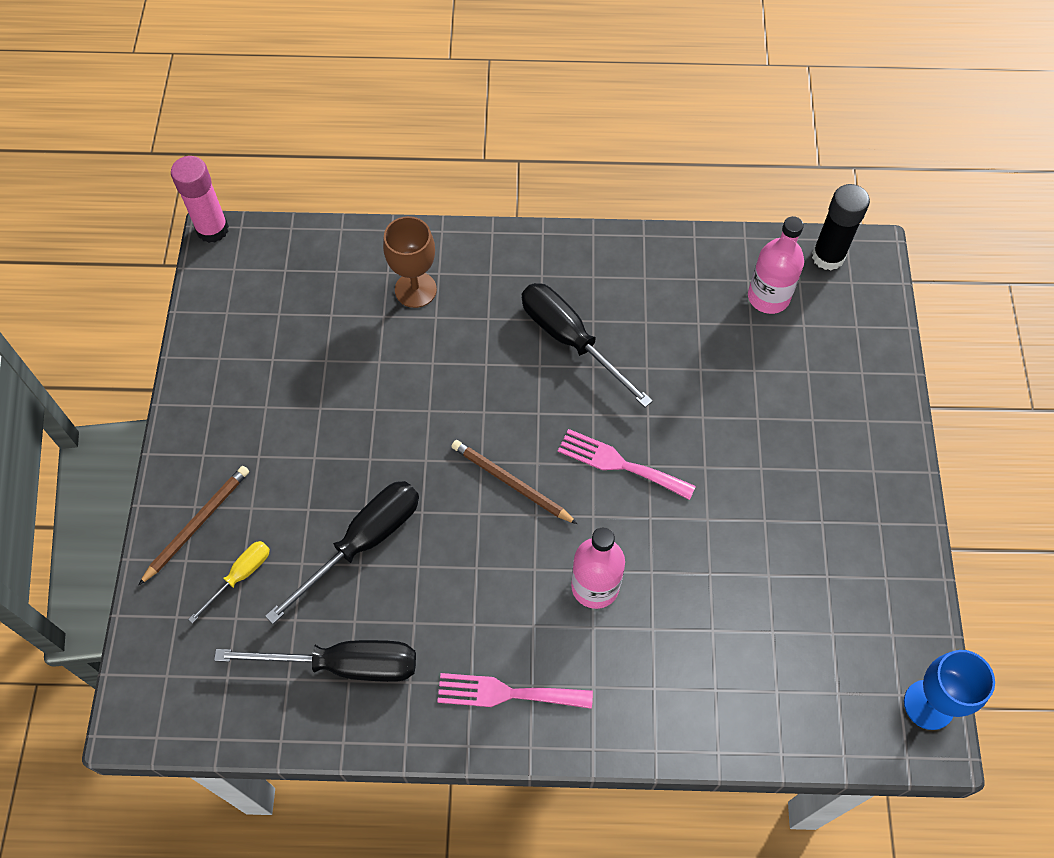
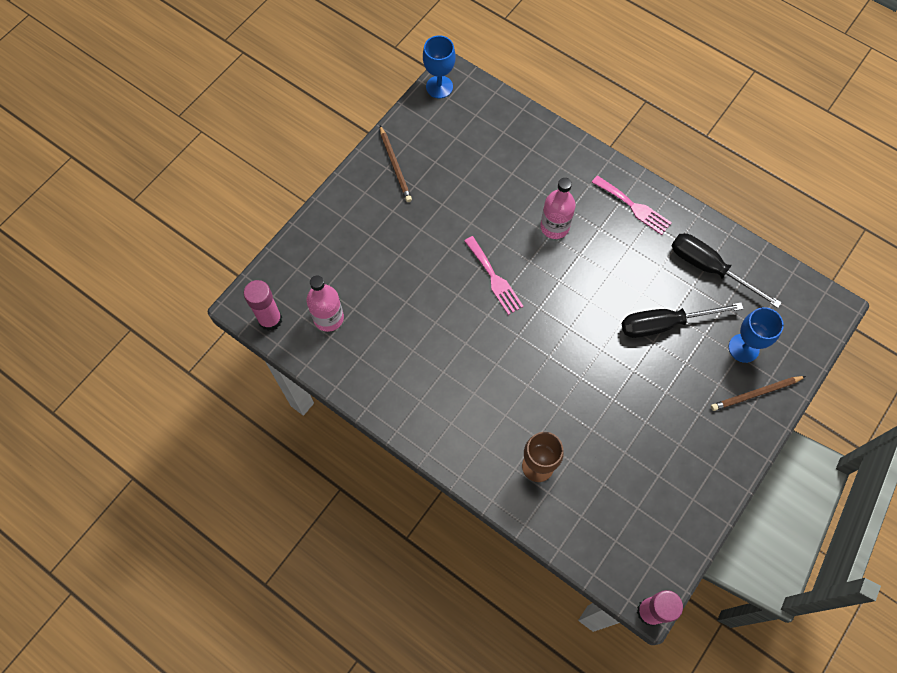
camera: 145 degrees left, 5 degrees up
(240, 576) = (743, 348): yellow screwdriver -> blue goblet
(511, 483) = (561, 305): brown pencil -> brown pencil (395, 165)
(570, 340) = (466, 367): black screwdriver -> none
(828, 257) = (270, 320): black glue stick -> pink glue stick

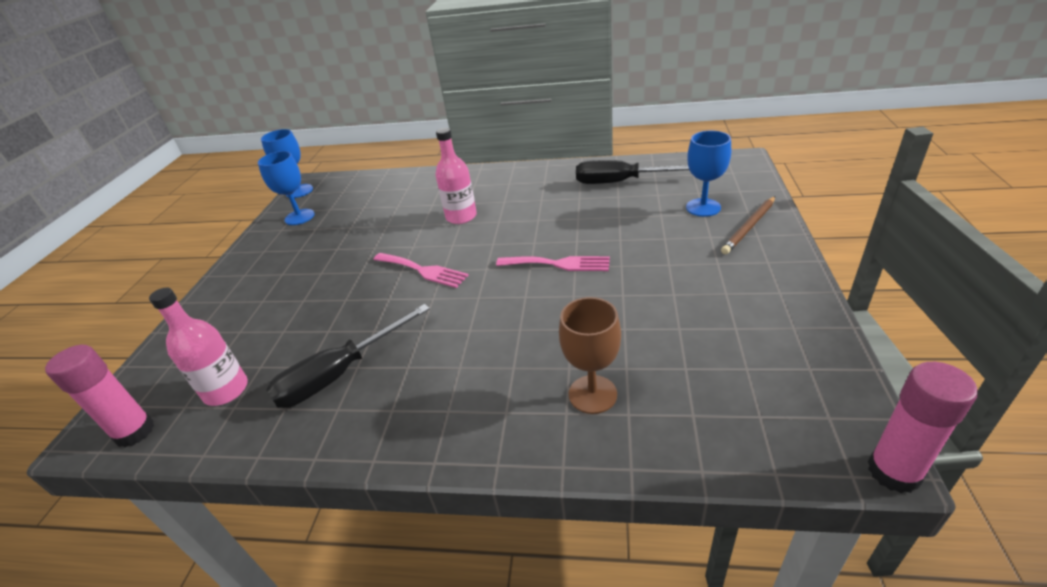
camera: 25 degrees left, 30 degrees down
(395, 165) = (273, 246): brown pencil -> none
(427, 134) = (299, 217): none -> blue goblet
(634, 207) = (523, 180): pink fork -> pink fork (558, 264)
(664, 324) = (618, 225): black screwdriver -> black screwdriver (340, 374)

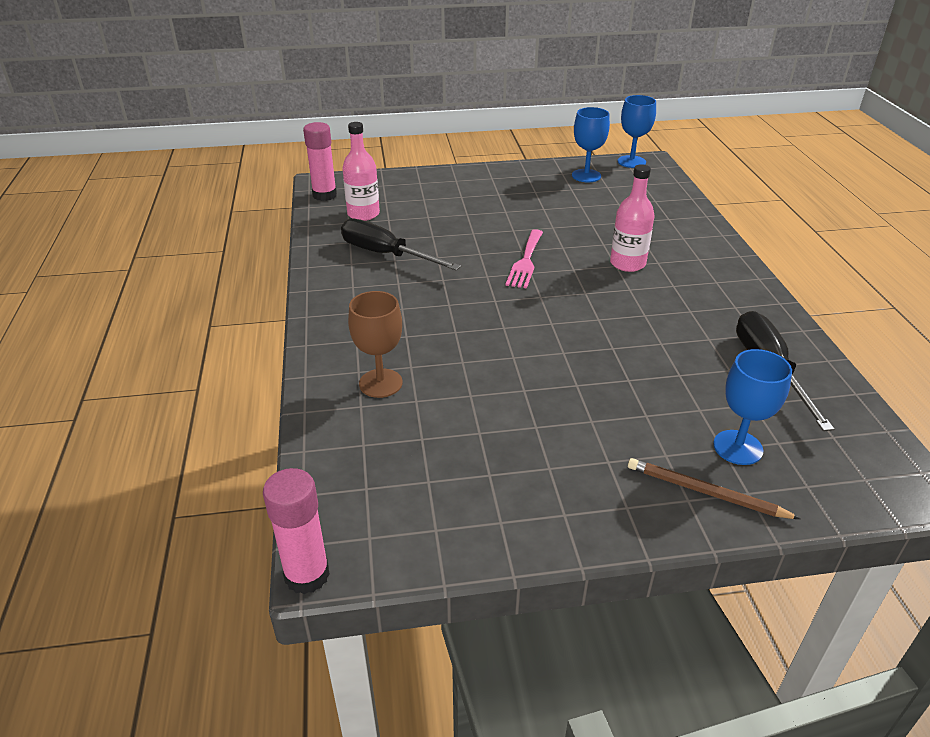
camera: 70 degrees right, 0 degrees up
(558, 264) = (564, 340): pink fork -> none

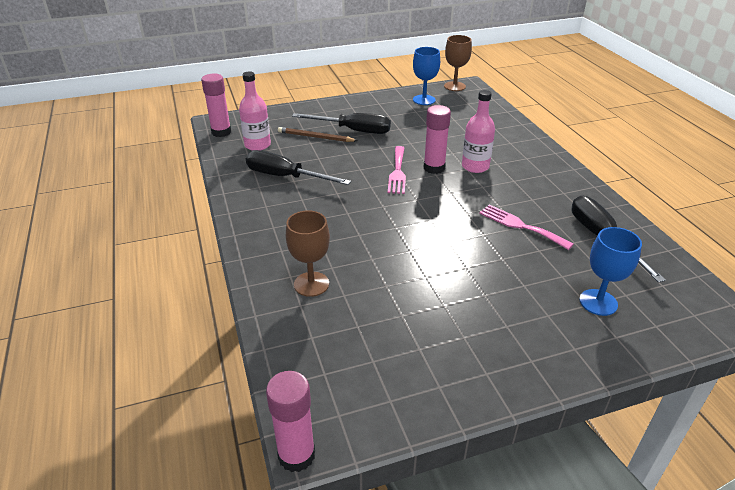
camera: 10 degrees left, 0 degrees up
(485, 206) = (353, 131): none -> black screwdriver
(573, 260) = (434, 168): none -> pink glue stick
(631, 162) = (454, 86): blue goblet -> brown goblet
(664, 342) = (520, 226): none -> pink fork
(705, 492) = (586, 341): brown pencil -> brown pencil (315, 137)

